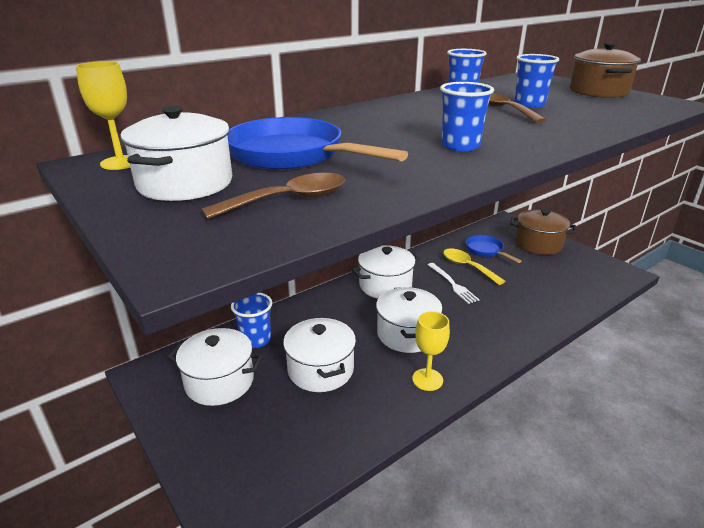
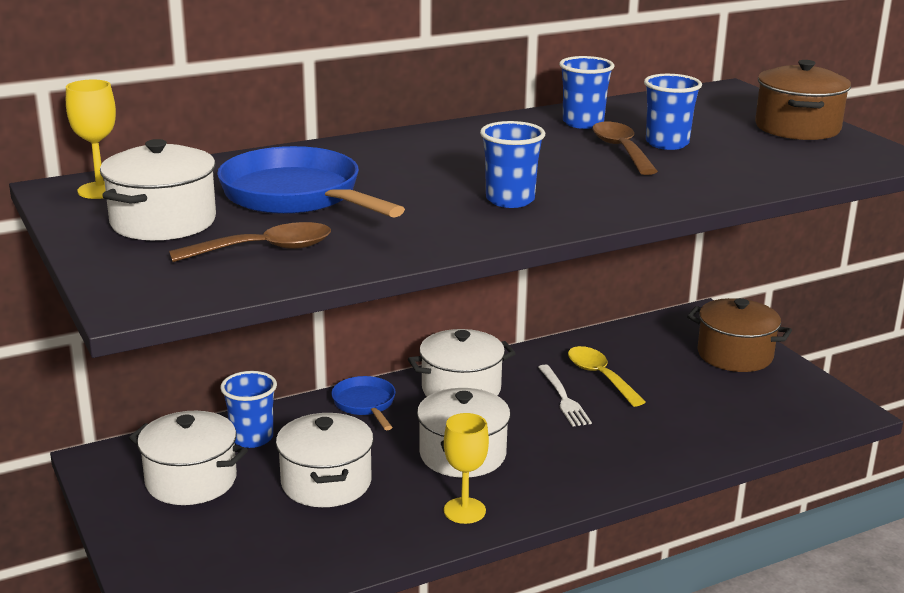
camera: 10 degrees right, 5 degrees down
(486, 251) = (643, 356): blue pan -> blue pan (365, 404)

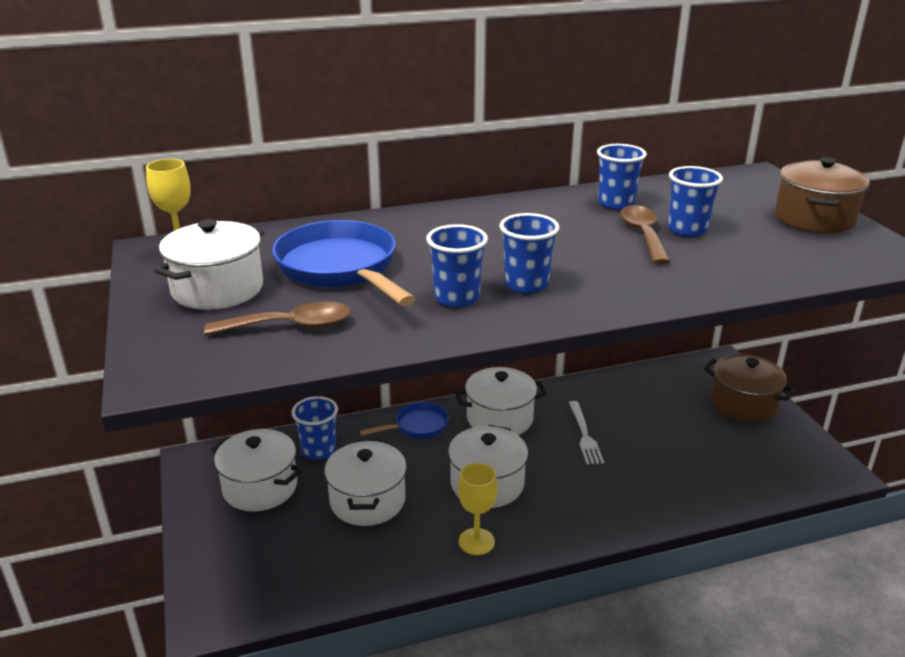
camera: 10 degrees right, 5 degrees up
(365, 404) = (417, 426): blue pan -> blue pan turned 75 degrees clockwise
(438, 215) = (456, 298): none -> blue cup
(599, 376) = (620, 416): yellow spoon -> none

